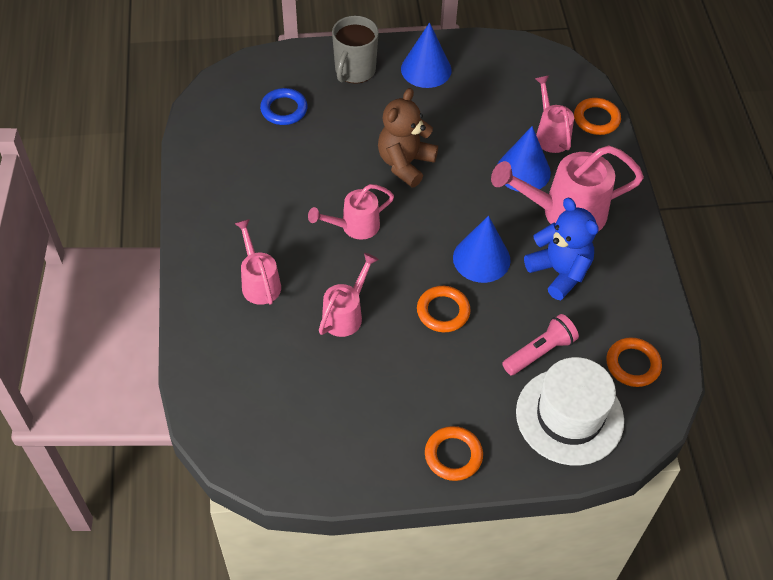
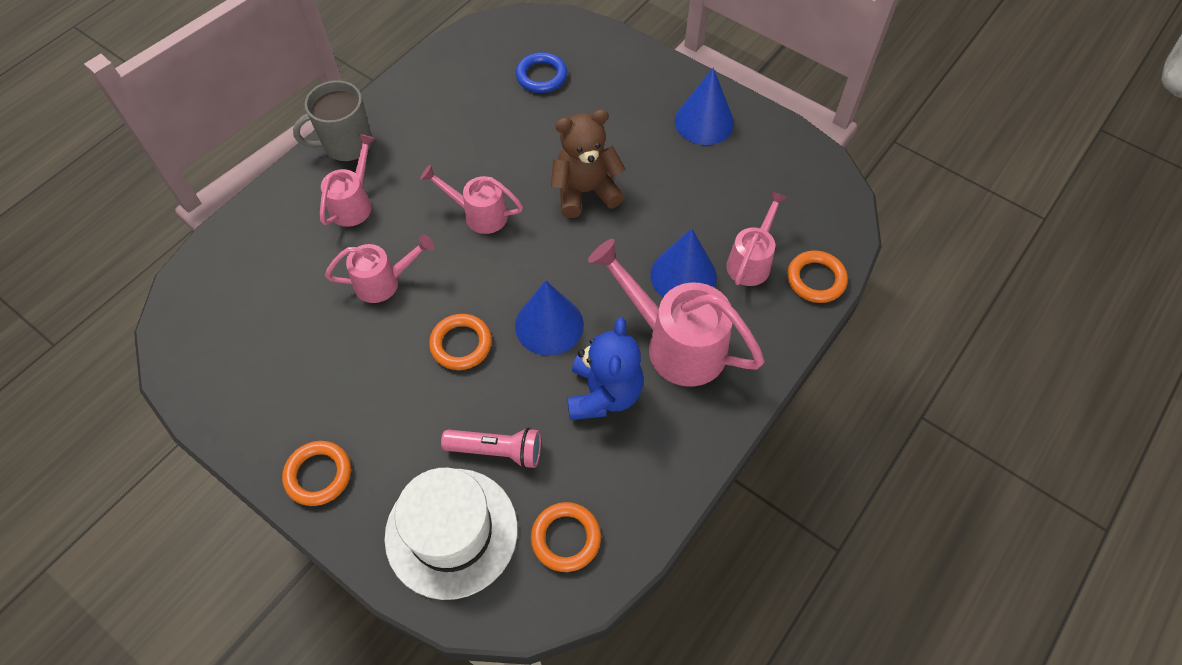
camera: 45 degrees right, 5 degrees up
(354, 70) = (639, 82): grey mug -> grey mug (347, 145)

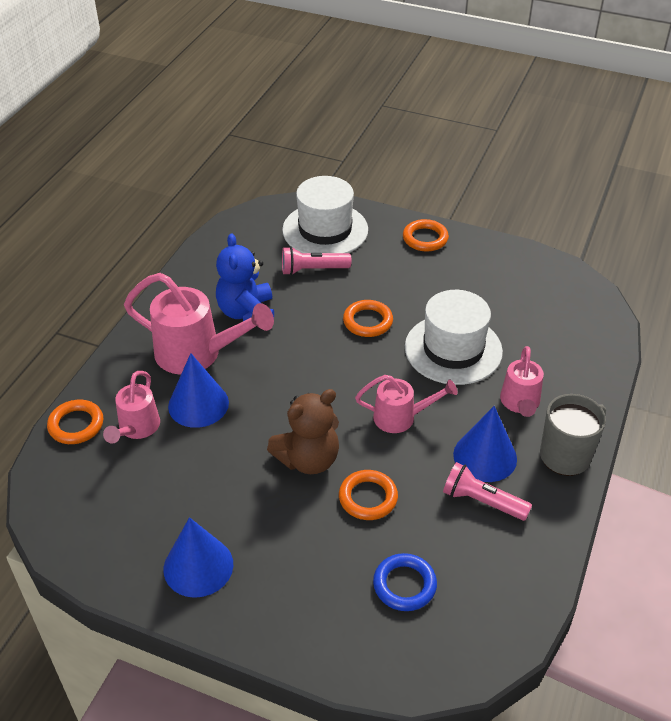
camera: 165 degrees right, 15 degrees down
(383, 282) = (453, 349): pink watering can -> white hat
(446, 122) = (482, 501): none -> pink flashlight
(549, 325) = (303, 346): blue cone -> blue cone (485, 456)
(566, 538) = (251, 239): orange ring -> orange ring (368, 498)

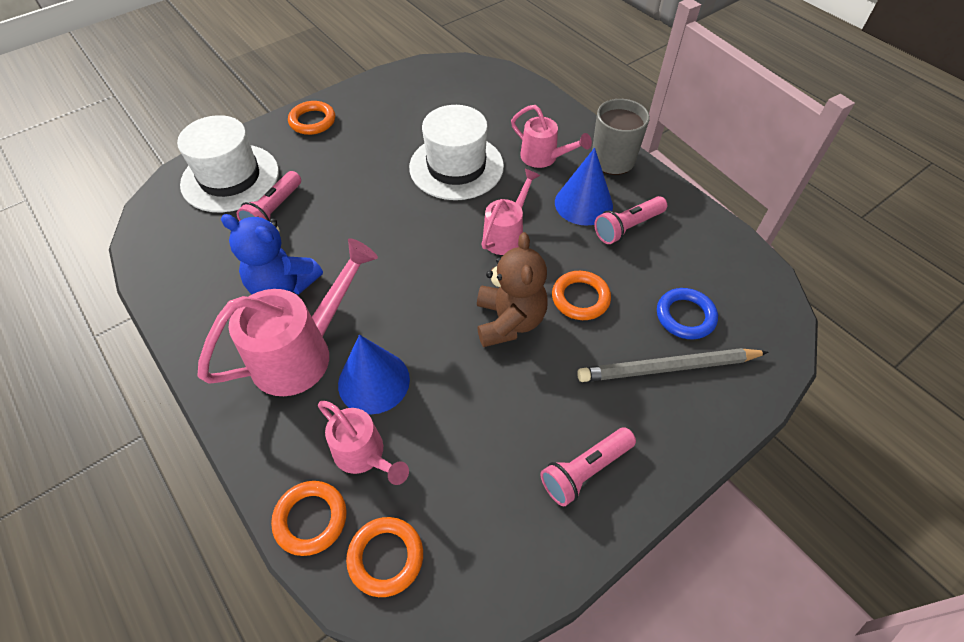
camera: 60 degrees left, 10 degrees up
(198, 566) = (585, 470): blue cone -> pink flashlight
(336, 590) = (668, 367): none -> grey pencil
(367, 321) = (377, 203): orange ring -> orange ring (386, 557)

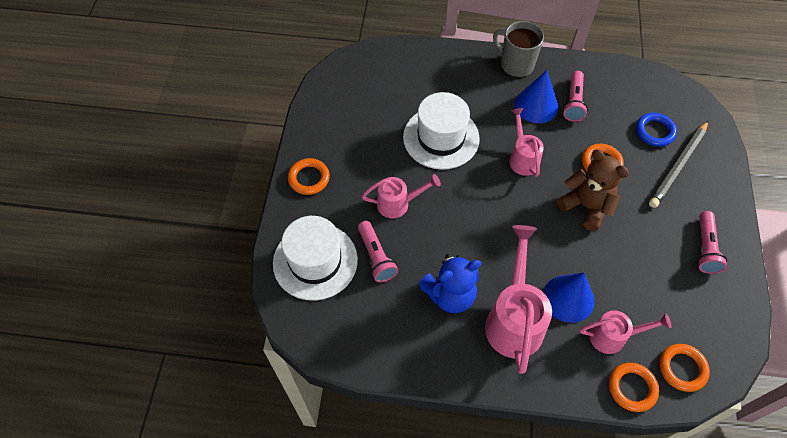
camera: 45 degrees left, 5 degrees up
(543, 157) = (480, 92): pink watering can -> pink watering can (398, 204)

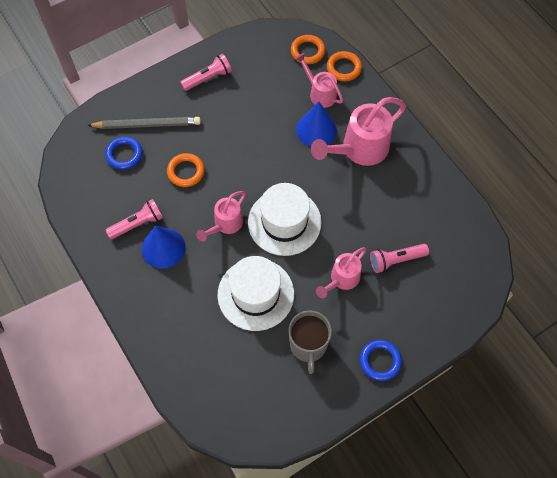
camera: 130 degrees left, 5 degrees up
(309, 178) = (380, 361): orange ring -> blue ring
(315, 261) = (437, 296): white hat -> white hat (284, 222)
(376, 257) = (396, 260): pink flashlight -> pink flashlight turned 135 degrees counterclockwise
(398, 204) = (342, 279): pink watering can -> pink watering can turned 90 degrees counterclockwise
(450, 295) = (378, 195): blue teddy bear -> none
(516, 64) = (128, 292): grey mug -> grey mug (308, 346)
(586, 206) = (234, 160): brown teddy bear -> none

